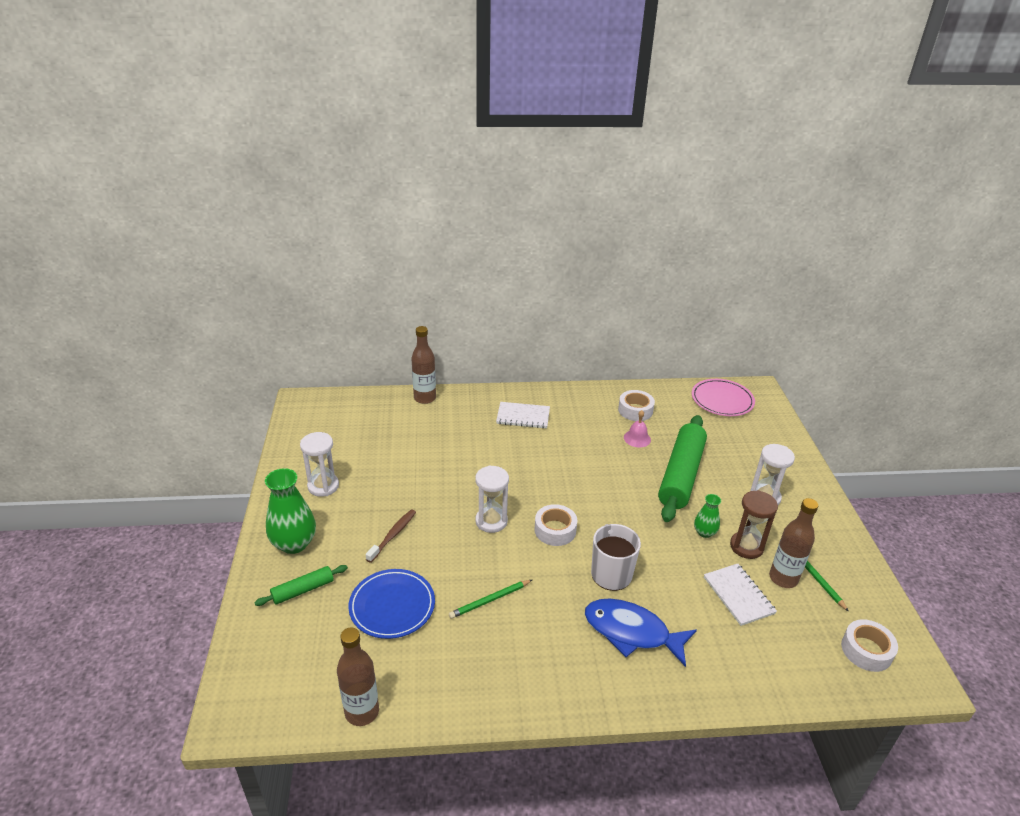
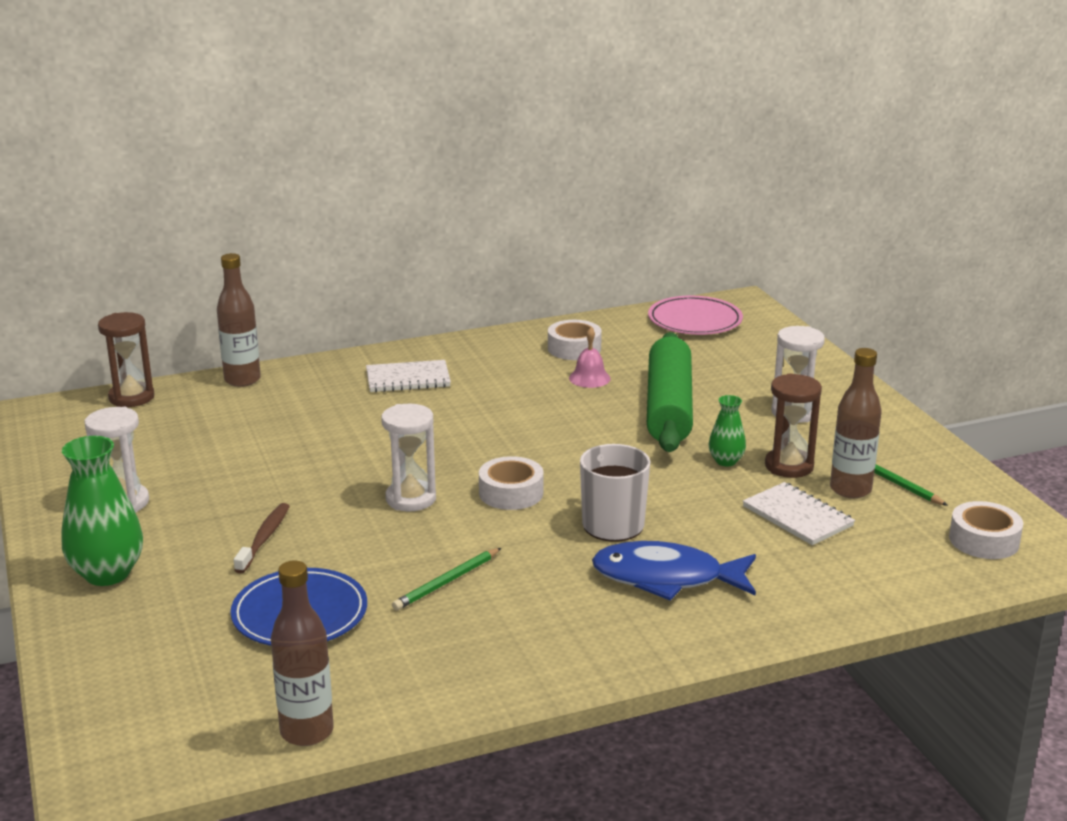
camera: 15 degrees left, 10 degrees down
(303, 590) = (148, 621): green rolling pin -> none
(357, 400) = (131, 397): none -> brown hourglass

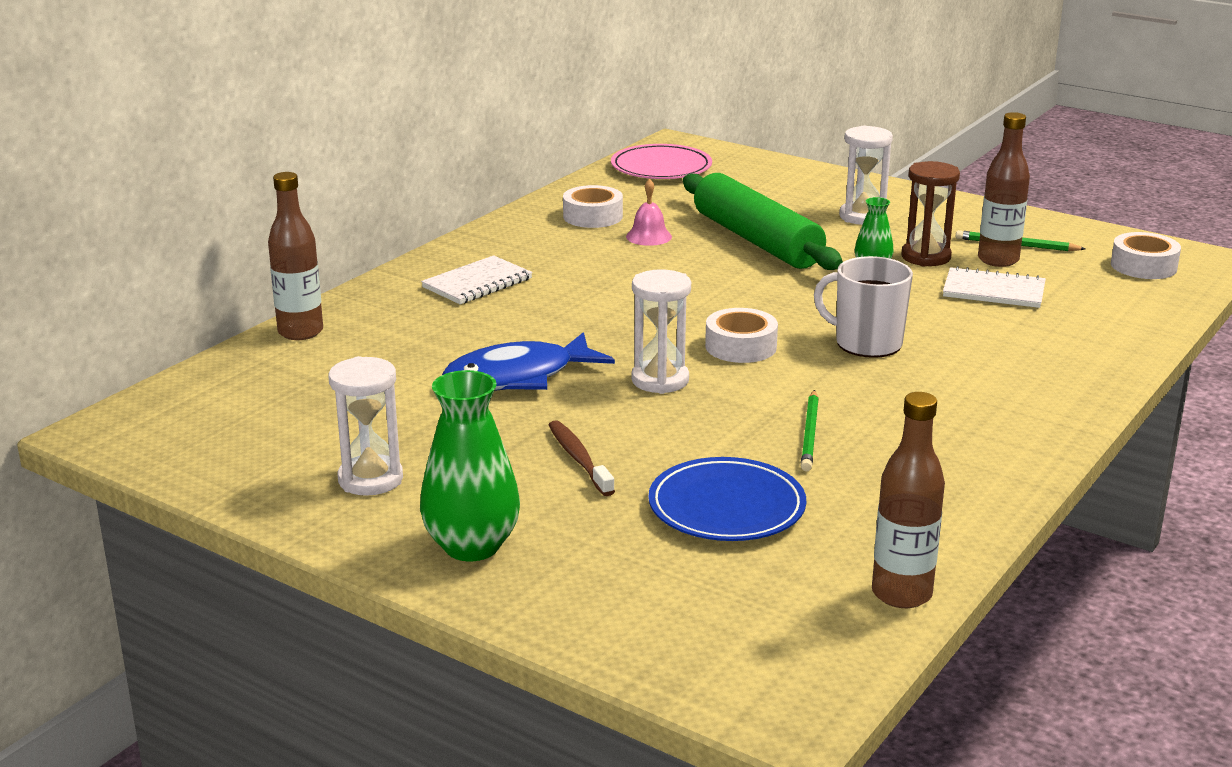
camera: 35 degrees left, 0 degrees up
(131, 397) = (198, 384): brown hourglass -> none
(666, 578) = (977, 368): blue fish -> blue fish (518, 377)

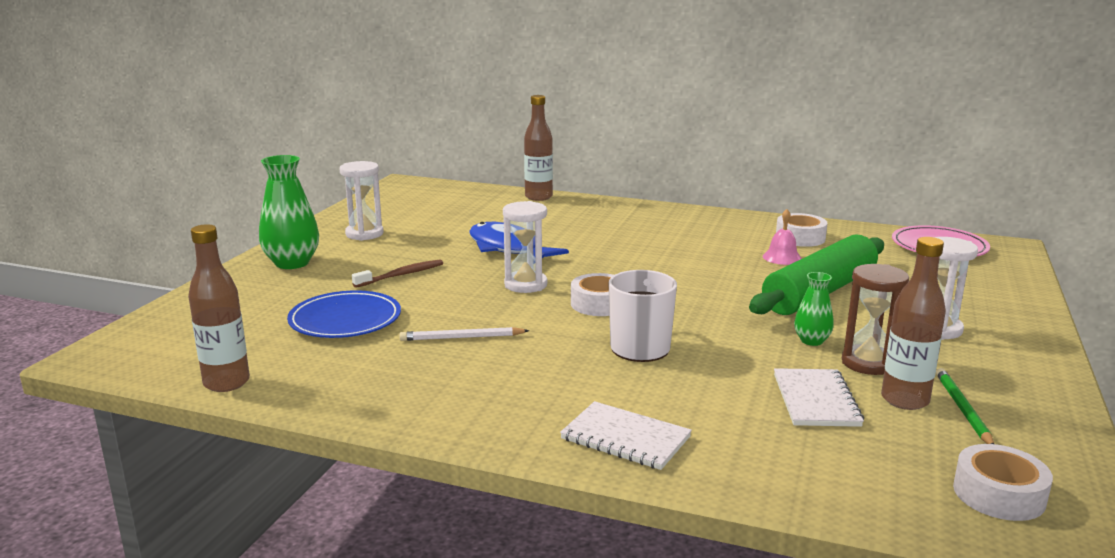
camera: 75 degrees right, 5 degrees down
(477, 283) = (643, 223): white notebook -> white notebook (625, 438)
(810, 434) = (461, 338): green pencil -> white pencil

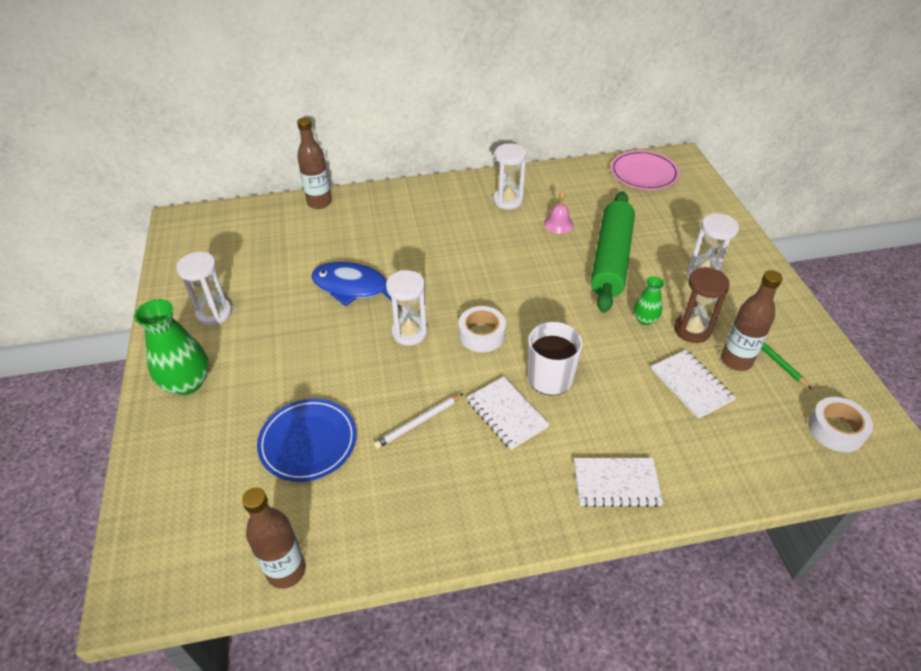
camera: 30 degrees left, 25 degrees up
(401, 275) = (300, 360): brown toothbrush -> none
(560, 358) = (506, 414): none -> white notebook
(740, 232) = (508, 200): none -> white hourglass
(800, 238) = (552, 193): white tape -> none

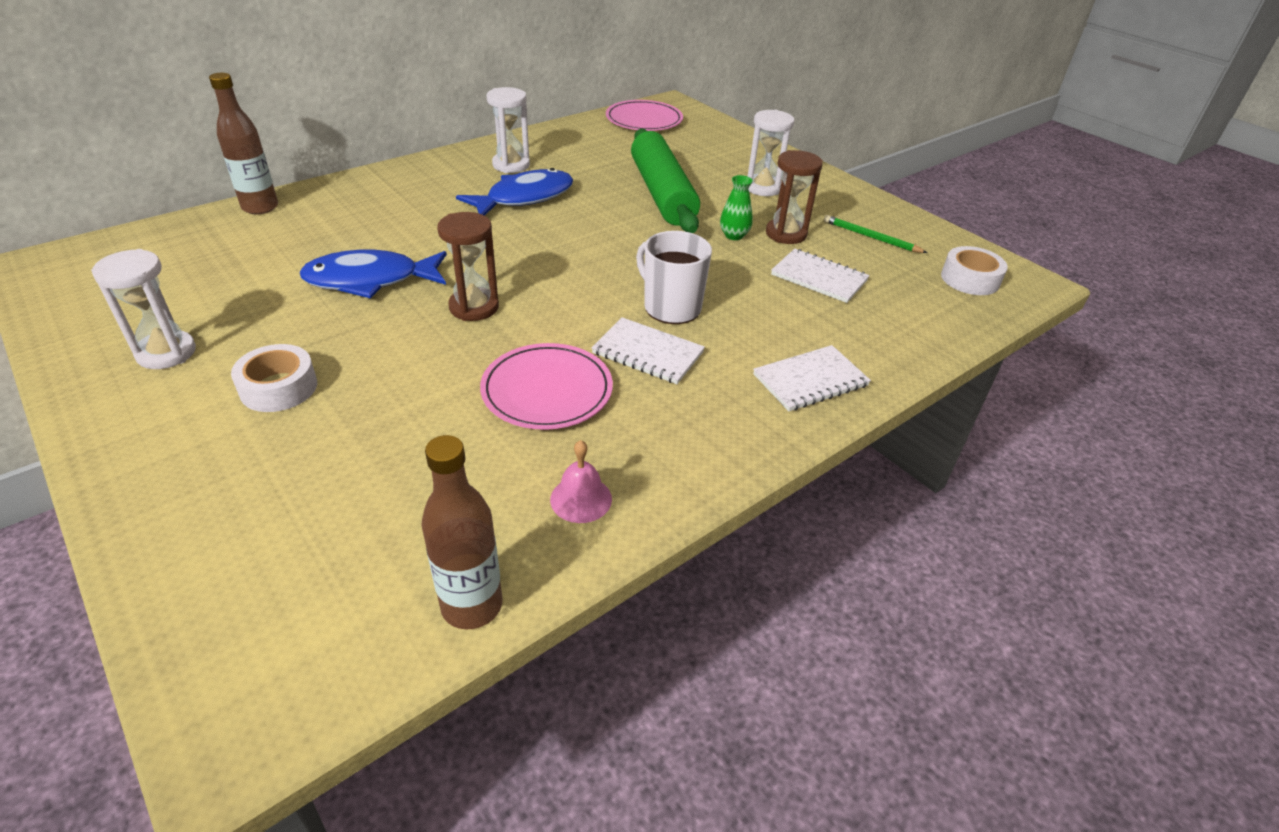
camera: 30 degrees left, 5 degrees down
(187, 383) = (169, 442): green vase -> none
(308, 442) = (409, 454): blue plate -> none
(409, 332) = (474, 307): white hourglass -> brown hourglass
(418, 422) = (547, 390): white pencil -> pink plate
(482, 334) = (566, 288): white tape -> white tape (279, 387)
(500, 237) = (524, 198): none -> blue fish
(558, 224) = (583, 175): pink bell -> pink bell (581, 499)
(736, 360) = (845, 248): brown bottle -> none

